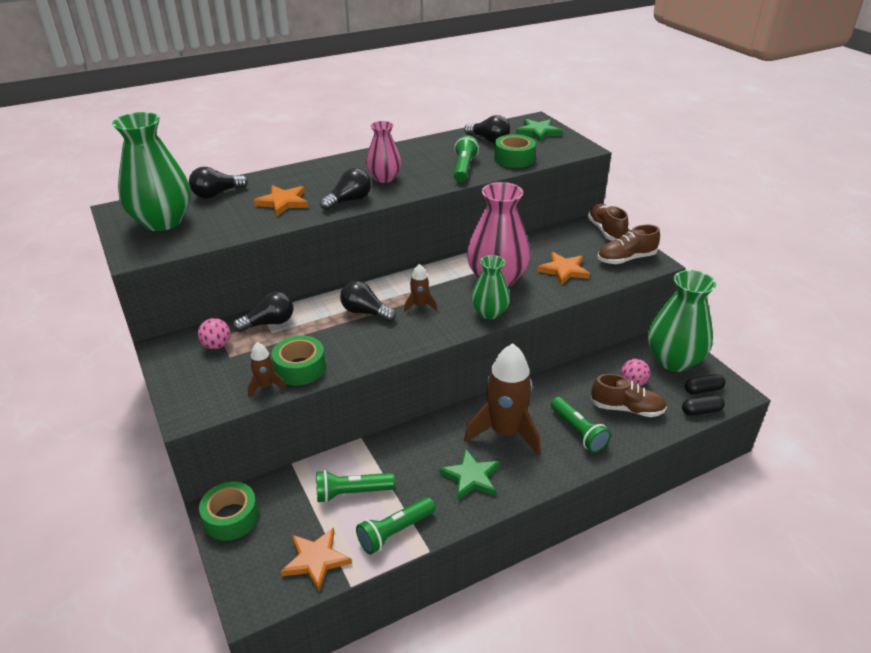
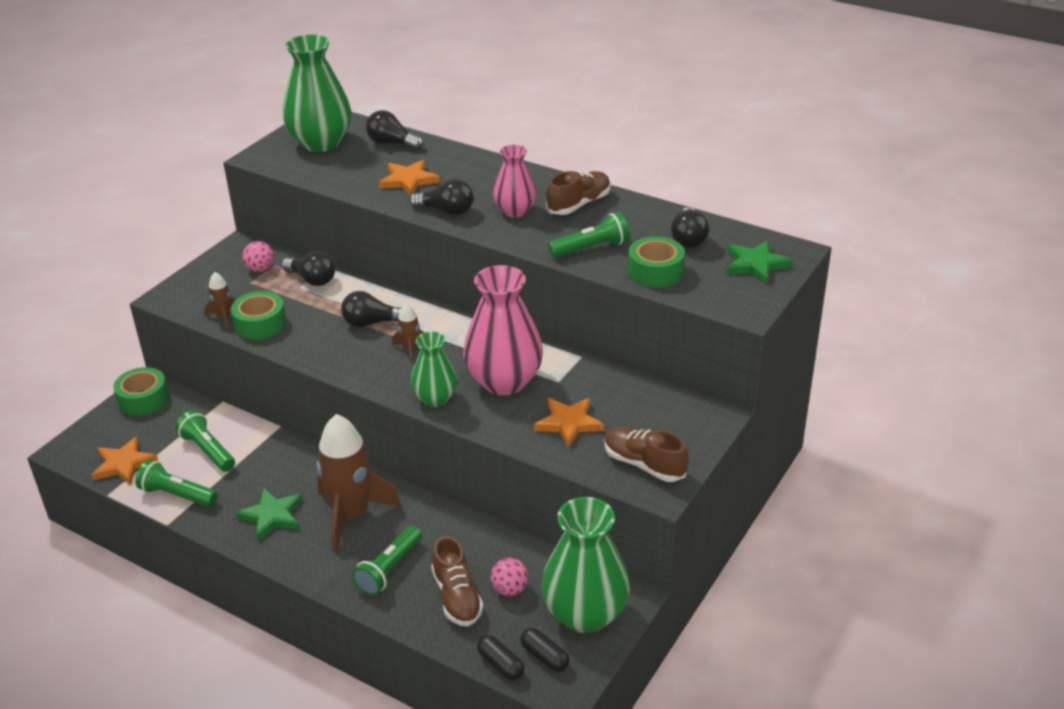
camera: 60 degrees right, 0 degrees up
(365, 312) = (371, 323): black light bulb -> black light bulb turned 90 degrees counterclockwise
(606, 231) = (699, 428): brown shoe -> brown shoe (579, 204)

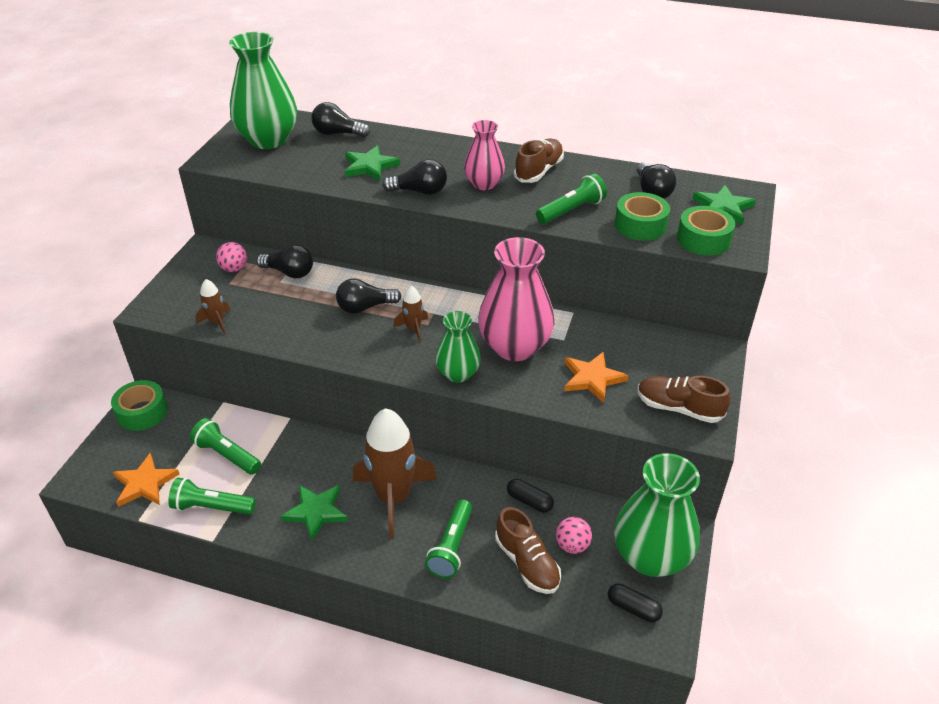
camera: 15 degrees left, 5 degrees up
(260, 324) = (256, 323): green tape -> green tape (703, 239)
(408, 180) = (370, 166): orange star -> green star
(501, 664) = (596, 625): black capsule -> black capsule (529, 501)

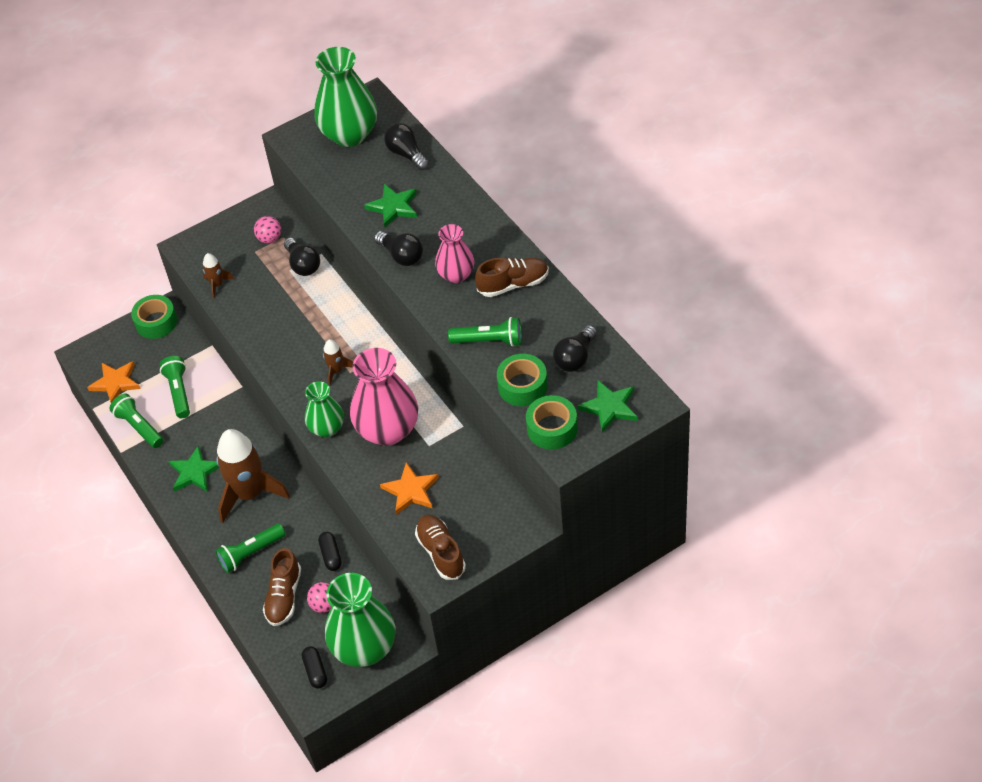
camera: 45 degrees right, 10 degrees up
(365, 307) = (323, 330): black light bulb -> none

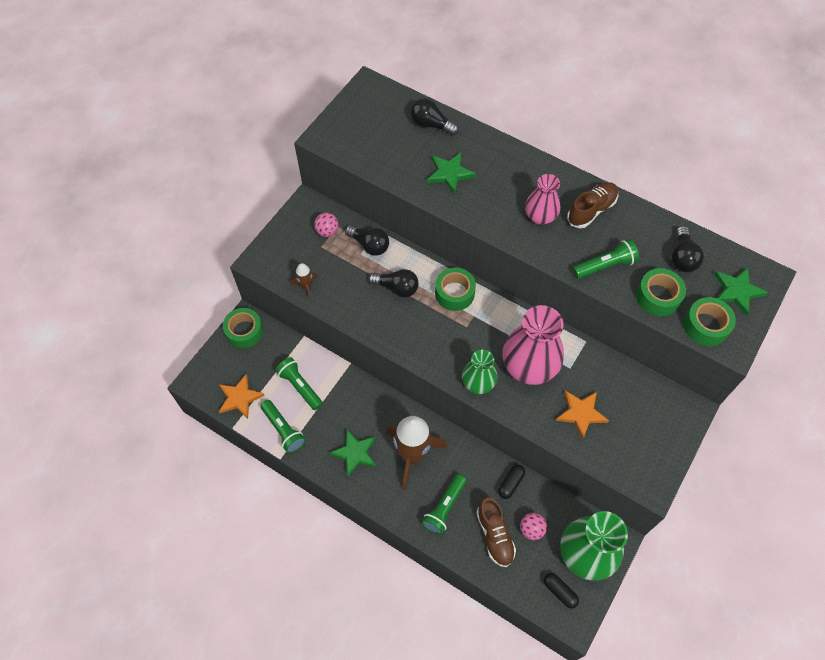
camera: 30 degrees left, 10 degrees up
(139, 427) = (283, 430): green flashlight -> green flashlight turned 150 degrees counterclockwise
(331, 555) = (511, 483): black capsule -> black capsule turned 75 degrees clockwise
(336, 370) = (454, 329): brown rocket -> none
(350, 134) = (372, 121): green vase -> none
(358, 337) = (454, 293): none -> green tape
(401, 256) = (484, 214): black light bulb -> black light bulb (397, 288)
(441, 552) = (639, 459): brown shoe -> none

